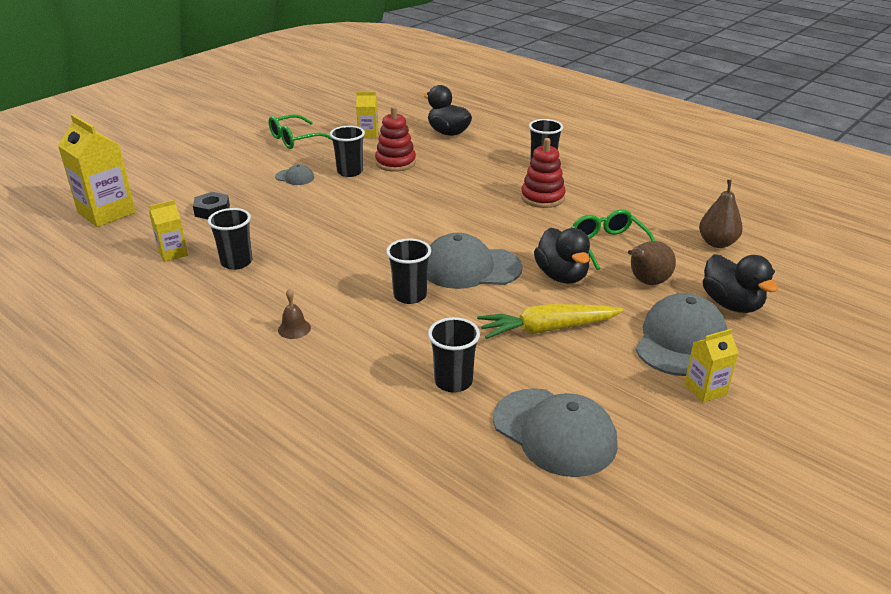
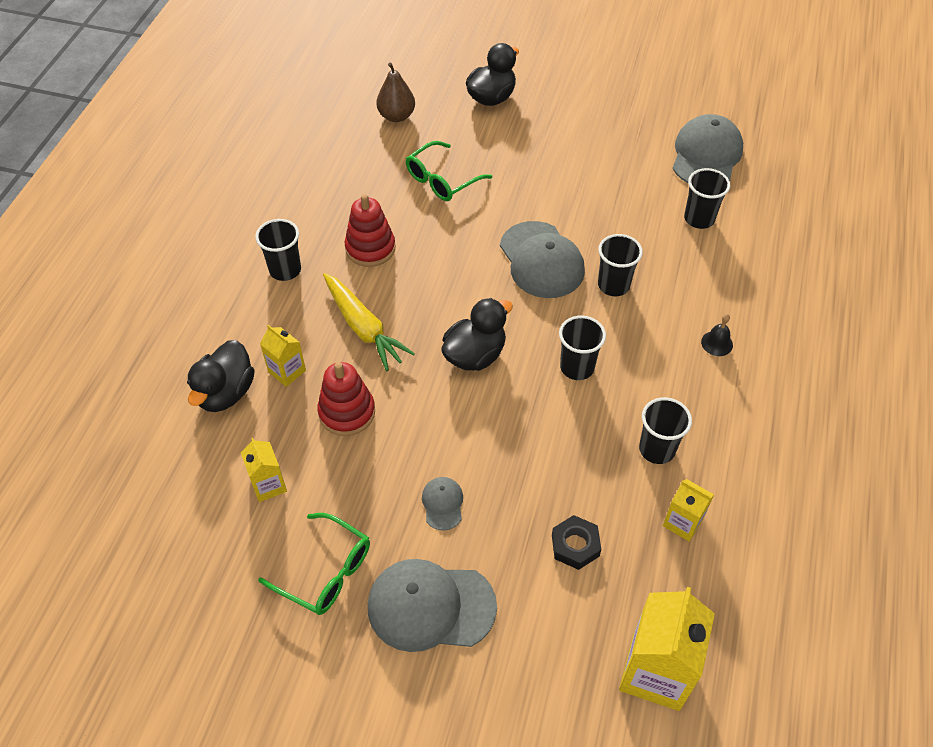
camera: 115 degrees left, 20 degrees up
(294, 328) = (717, 343): brown bell -> black bell
(350, 172) = (396, 449): black cup -> black cup (577, 367)
(547, 329) = (597, 187): yellow carrot -> yellow carrot (364, 328)
(562, 276) = (514, 197): black duck -> black duck (475, 355)
(647, 282) = (489, 146): brown pear -> none
(680, 340) = (559, 116): grey cap -> grey cap (430, 606)
(705, 389) = (607, 97): yellow carton -> yellow carton (287, 371)

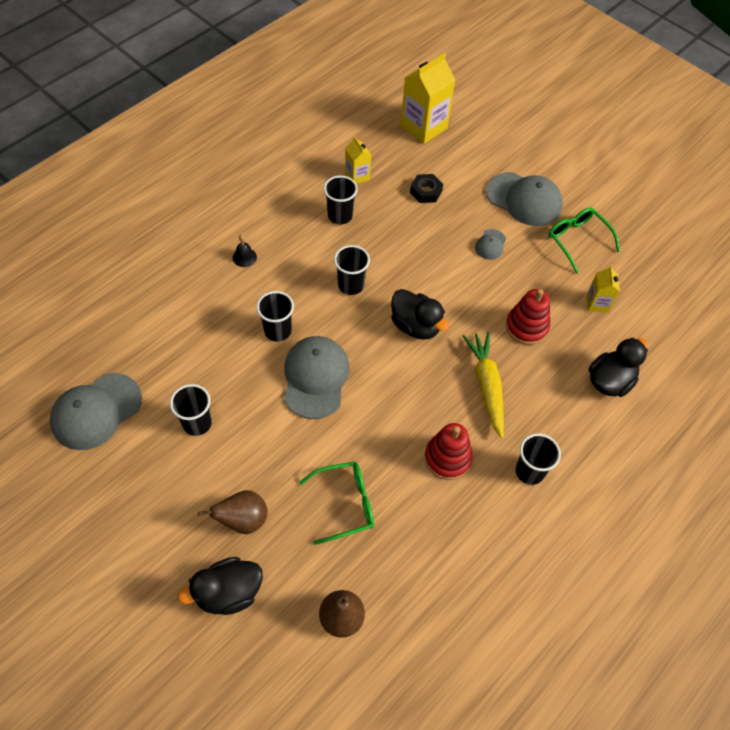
camera: 155 degrees left, 5 degrees up
(287, 371) = (559, 377): yellow carton -> none
(475, 355) = (415, 326): black duck -> black duck turned 120 degrees counterclockwise
(517, 138) = (243, 520): none -> brown pear
(699, 219) = (164, 354): black cup -> black cup (197, 423)

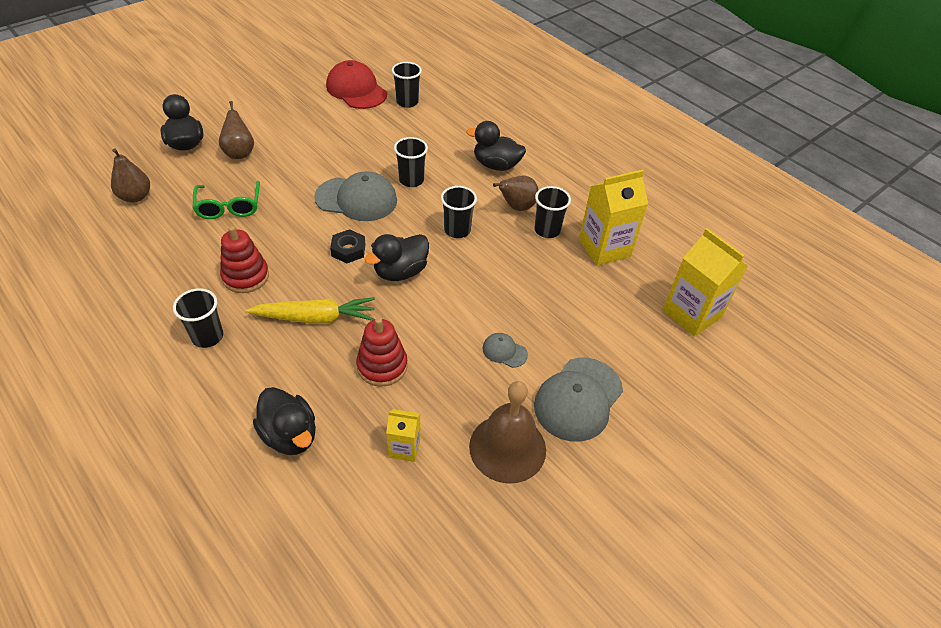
camera: 95 degrees right, 10 degrees down
(96, 411) = (356, 90): grey cap -> red cap
(197, 423) = (331, 134): black cup -> black cup (407, 102)
(244, 257) = (496, 165): black bell -> black duck
(310, 239) = (516, 207): none -> brown pear
(357, 176) = (604, 248): yellow carton -> yellow carton, size x1.87
(426, 191) = (585, 303): black nut -> black nut (348, 250)
(578, 241) = (507, 447): green glasses -> brown bell

